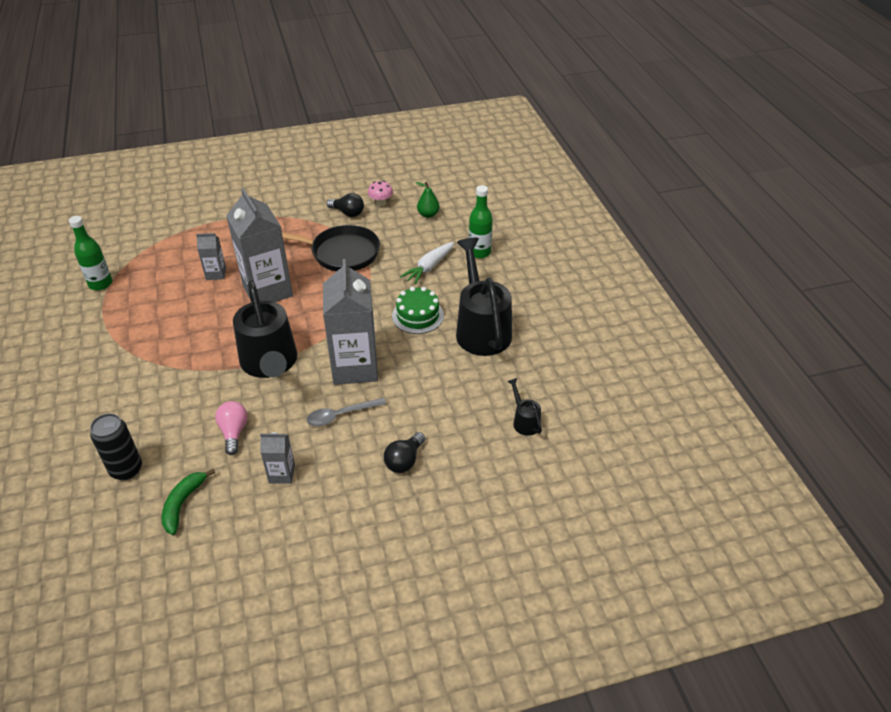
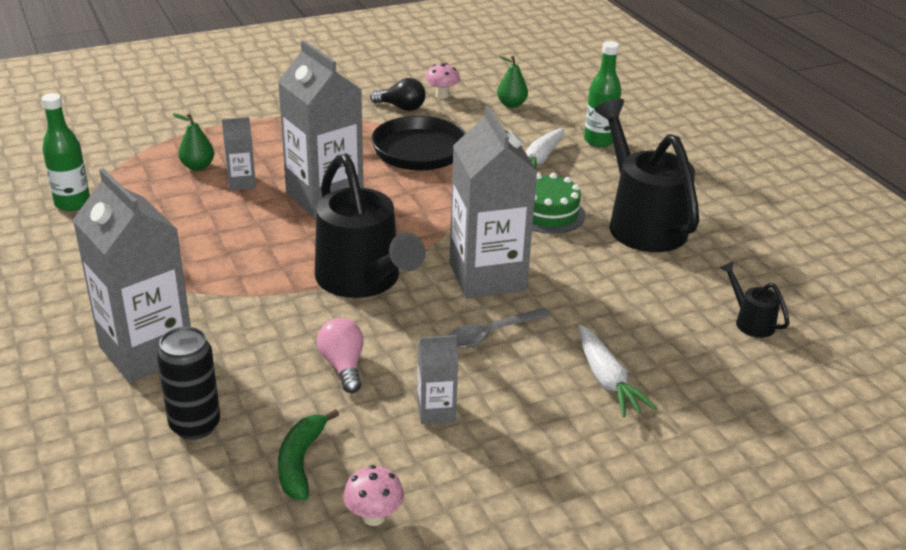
camera: 10 degrees left, 10 degrees down
(113, 409) = (146, 351): none -> grey carton
(191, 258) = (198, 166): none -> green pear
(215, 550) = (374, 516): none -> pink mushroom
(404, 460) = (607, 380): black light bulb -> white carrot

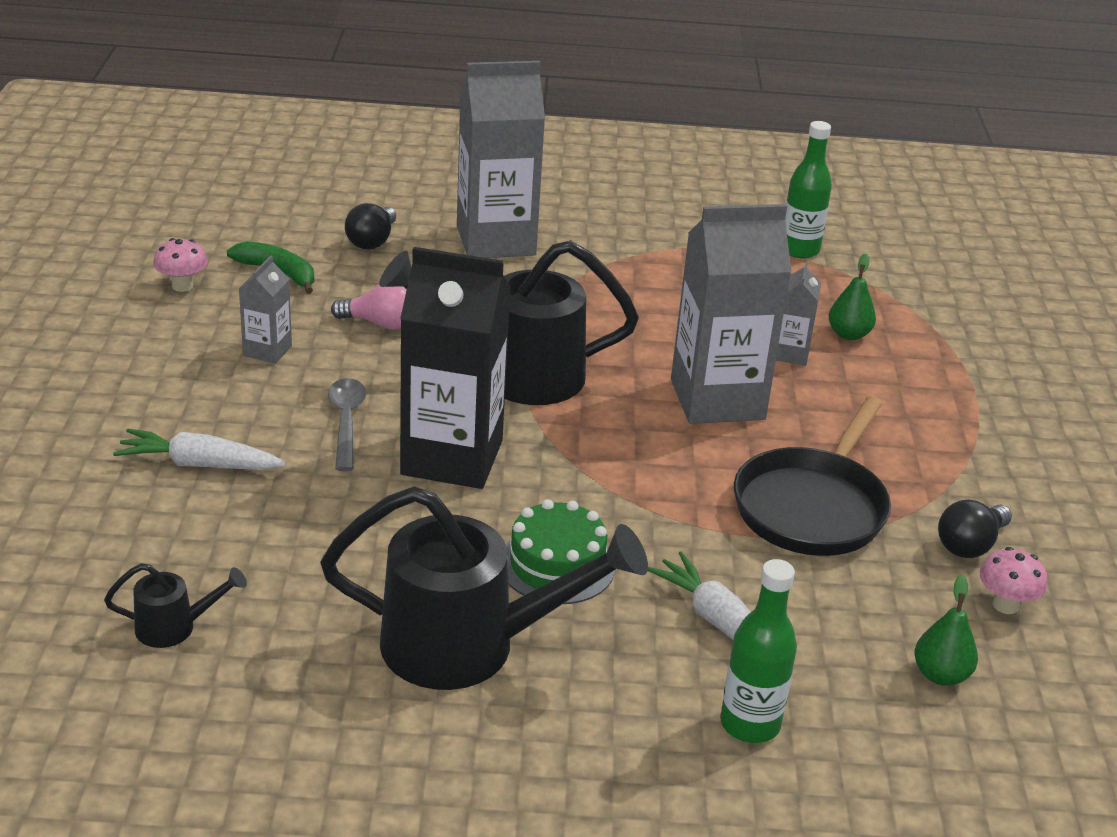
camera: 115 degrees right, 0 degrees up
(195, 425) = (372, 241): black can -> black light bulb
(487, 277) = (452, 457): grey carton -> black carton

